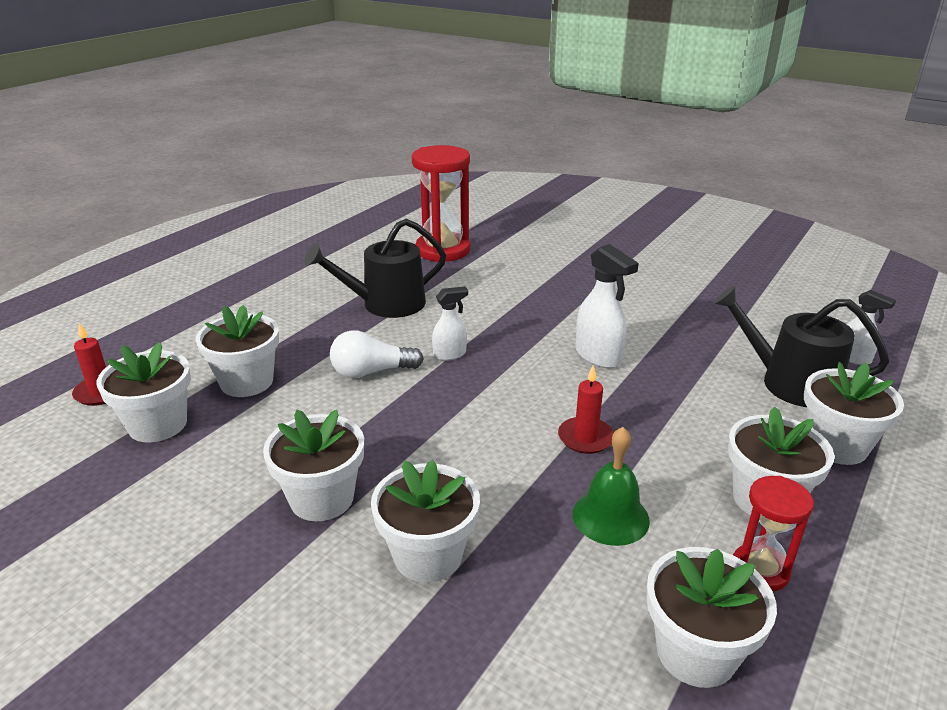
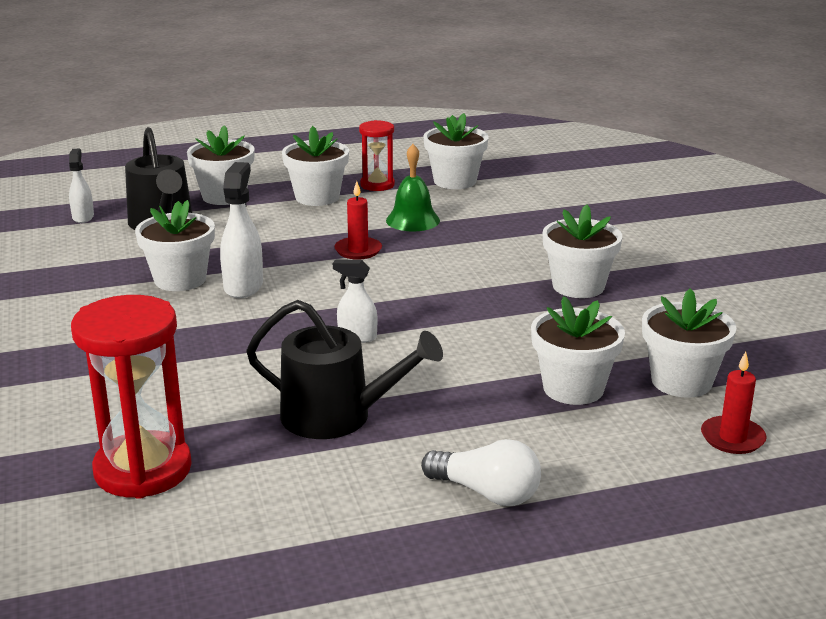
camera: 140 degrees left, 5 degrees down
(371, 372) = (447, 350): white light bulb -> white light bulb (486, 493)
(428, 555) = (539, 243): white flower pot -> white flower pot (180, 279)

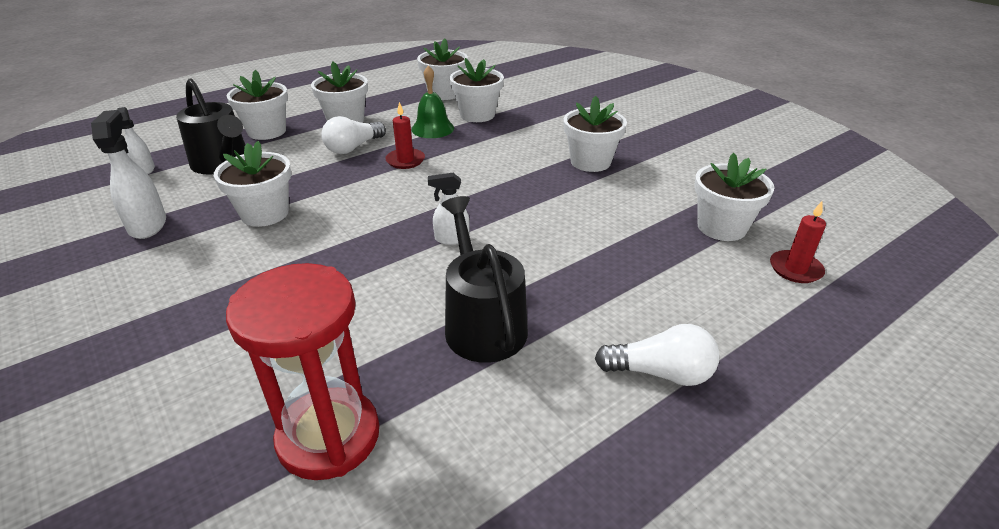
camera: 20 degrees left, 10 degrees up
(243, 286) = (326, 209): white spray bottle -> white spray bottle (148, 225)
(308, 228) = (353, 148): none -> white light bulb
(336, 416) = (482, 323): black watering can -> black watering can turned 105 degrees counterclockwise
(377, 185) = (387, 104): red hourglass -> none
(573, 388) = (651, 250): white flower pot -> white flower pot (477, 115)

